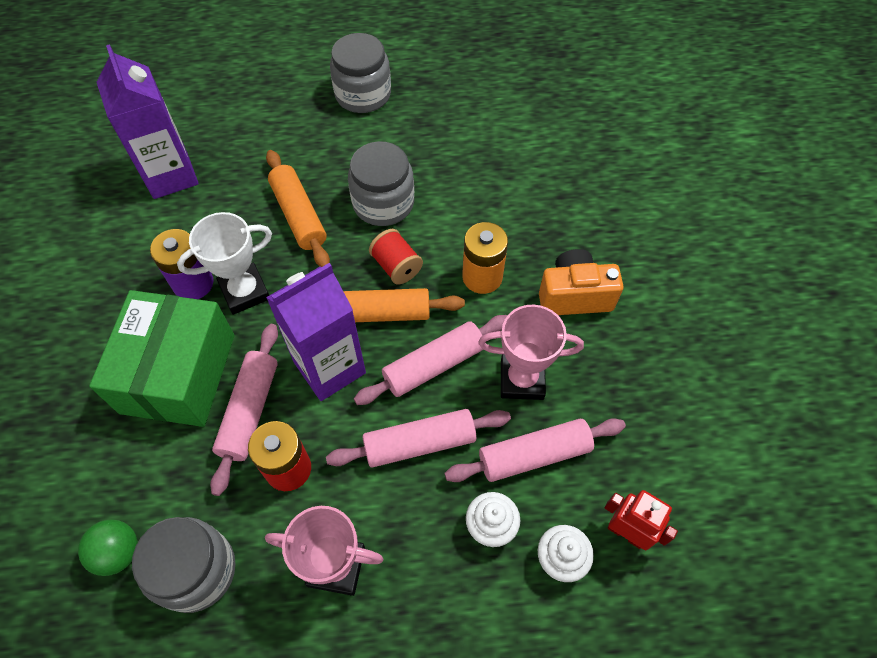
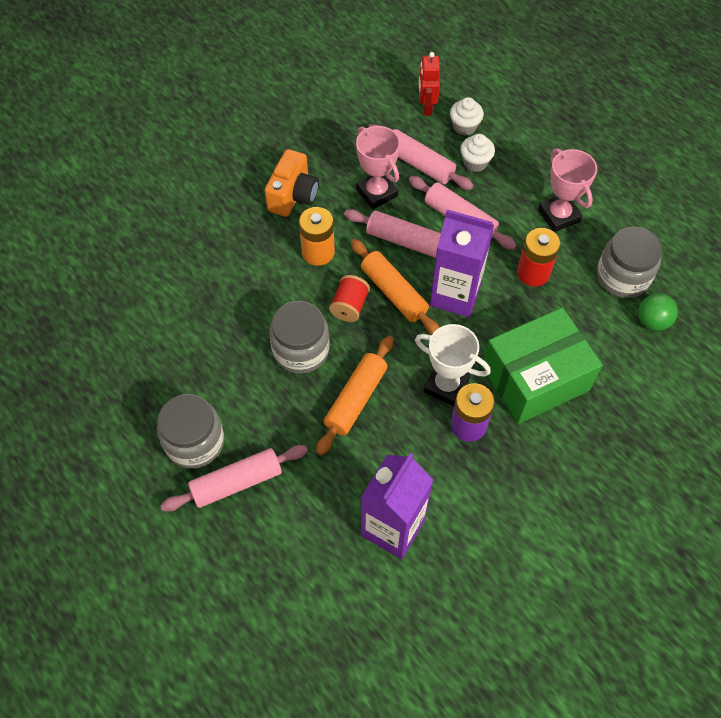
camera: 125 degrees left, 0 degrees up
(249, 411) = (520, 318): pink rolling pin -> pink rolling pin (237, 482)
(574, 296) = (293, 196): orange camera -> orange camera turned 120 degrees counterclockwise

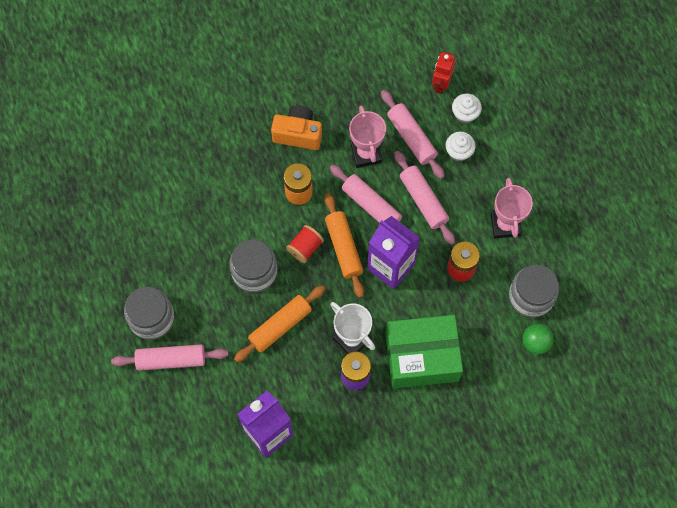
camera: 20 degrees right, 10 degrees up
(293, 196) = (298, 134): orange camera -> orange camera turned 120 degrees counterclockwise

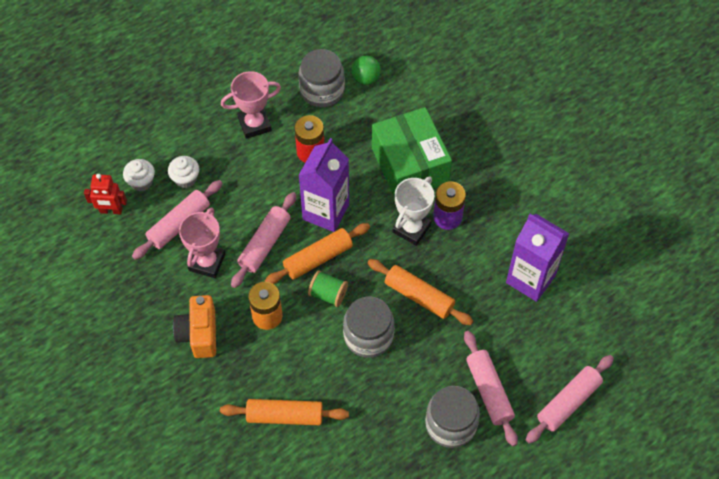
camera: 105 degrees left, 10 degrees down
(202, 186) = (285, 416): none -> orange rolling pin
(305, 248) = (328, 294): red spool -> green spool
(366, 153) = (207, 262): pink trophy -> pink trophy turned 45 degrees counterclockwise
(423, 200) = (247, 199): pink rolling pin -> pink rolling pin (568, 402)

